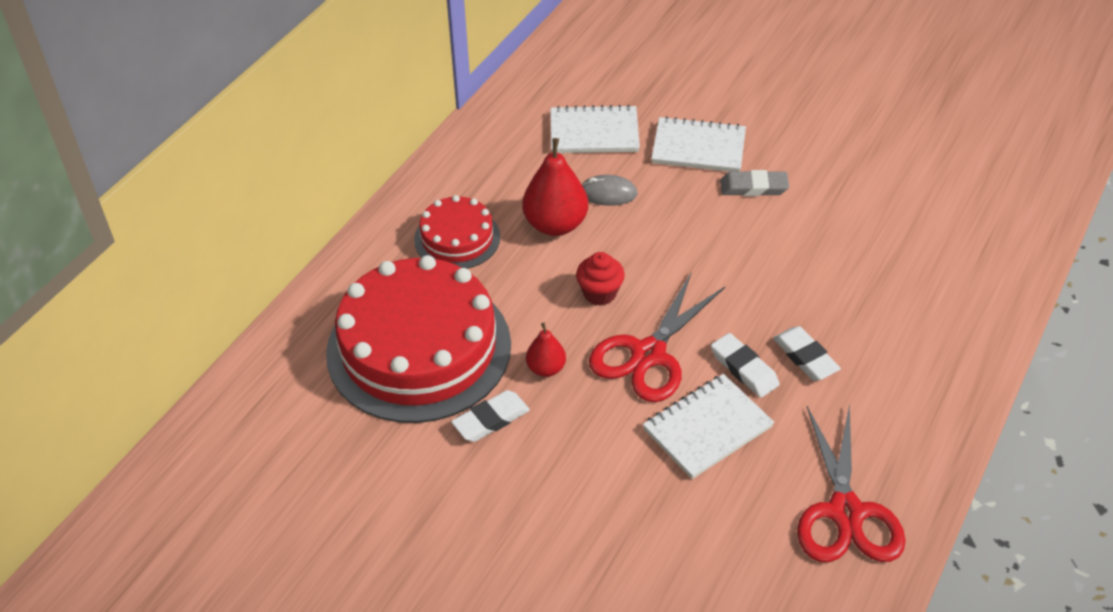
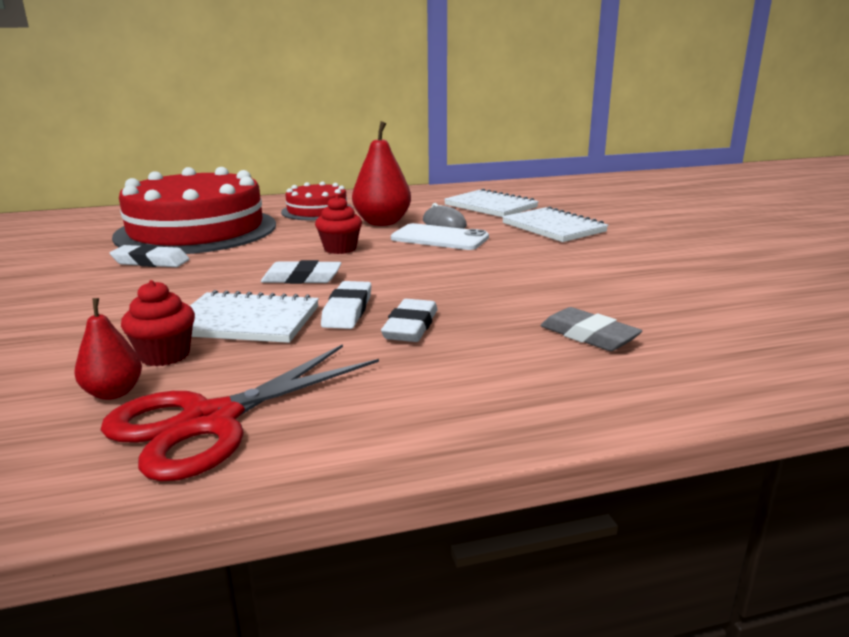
camera: 45 degrees right, 25 degrees down
(546, 368) = (231, 259): red pear -> red pear (114, 393)
(644, 223) = (439, 238): none -> white phone
(648, 354) = (302, 278): red scissors -> white eraser
(726, 494) = (165, 355): none -> red cupcake
(753, 187) = (561, 251): grey eraser -> grey eraser (588, 336)

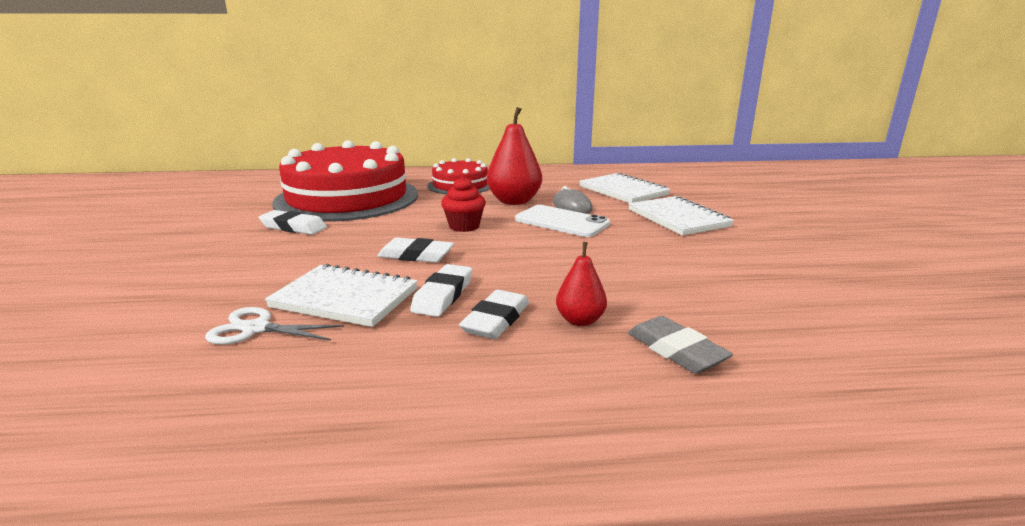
camera: 10 degrees right, 0 degrees up
(114, 393) = (191, 366): red pear -> red pear (580, 320)
(165, 355) = (256, 329): red cupcake -> white scissors
(210, 421) = (259, 412): red scissors -> none

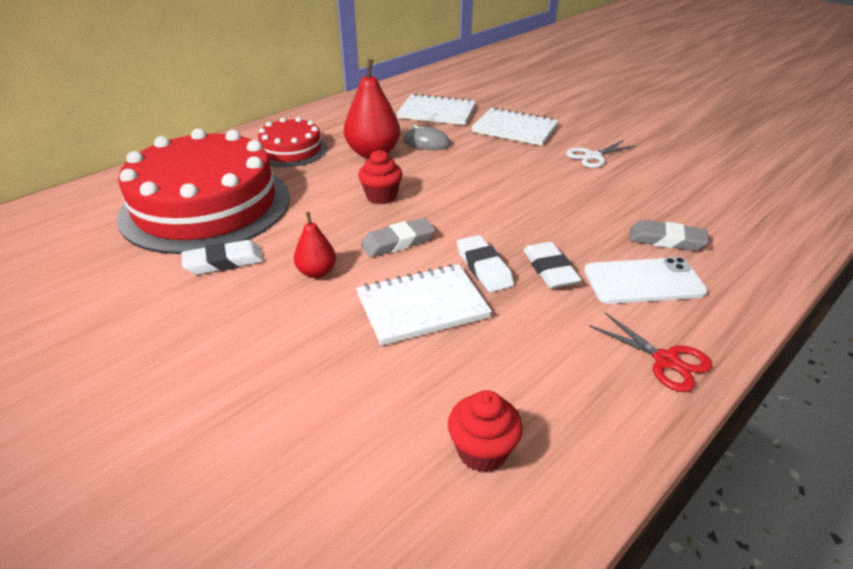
camera: 40 degrees left, 15 degrees up
(173, 406) = (482, 451): none -> red cupcake
(256, 329) = (410, 367): white scissors -> white scissors (593, 156)
(416, 255) = (398, 242): white eraser -> grey eraser
(451, 444) = (666, 360): none -> red scissors
(562, 222) = (445, 162): white phone -> white phone (643, 281)
(580, 320) = (593, 244): red pear -> red pear (317, 272)

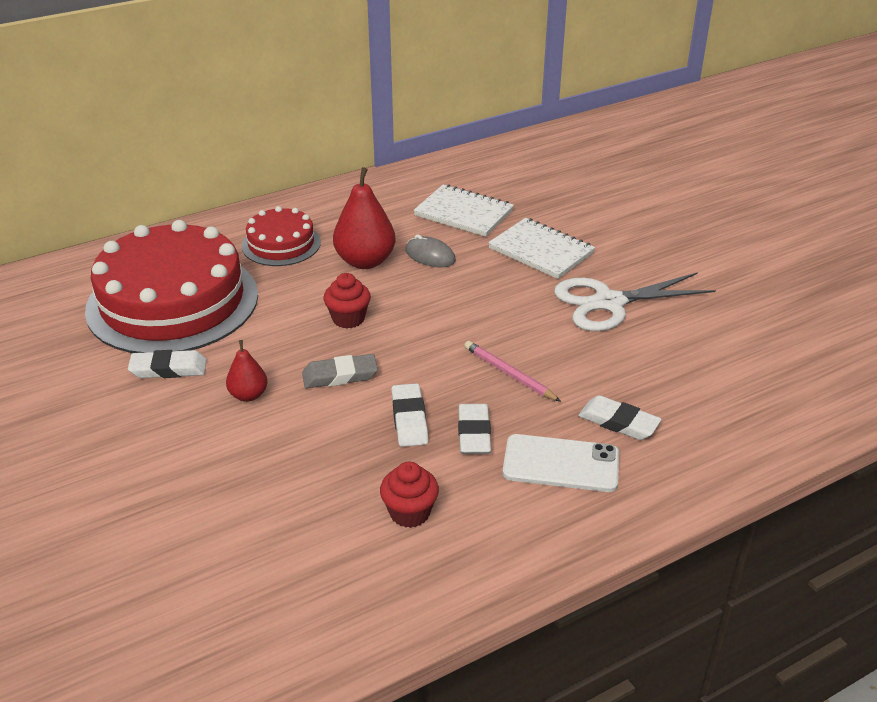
camera: 15 degrees right, 0 degrees up
(422, 306) = (329, 449): white notebook -> none
(482, 451) = (314, 589): red cupcake -> red cupcake (409, 513)
(548, 218) = (509, 374): none -> pink pencil
(593, 156) = (609, 303): white scissors -> white scissors, size x1.78
(666, 240) = (618, 422): grey eraser -> white eraser
(666, 360) = (526, 546): red scissors -> none

